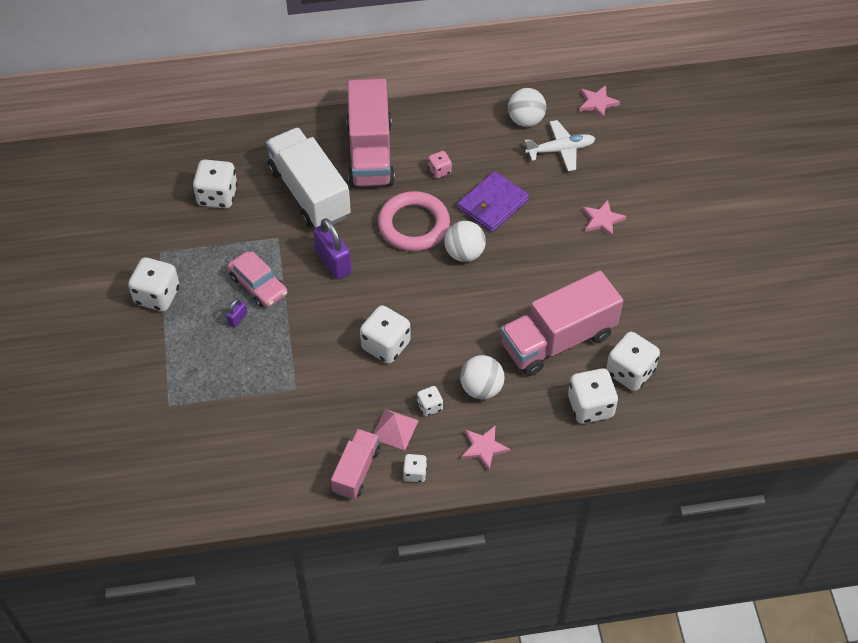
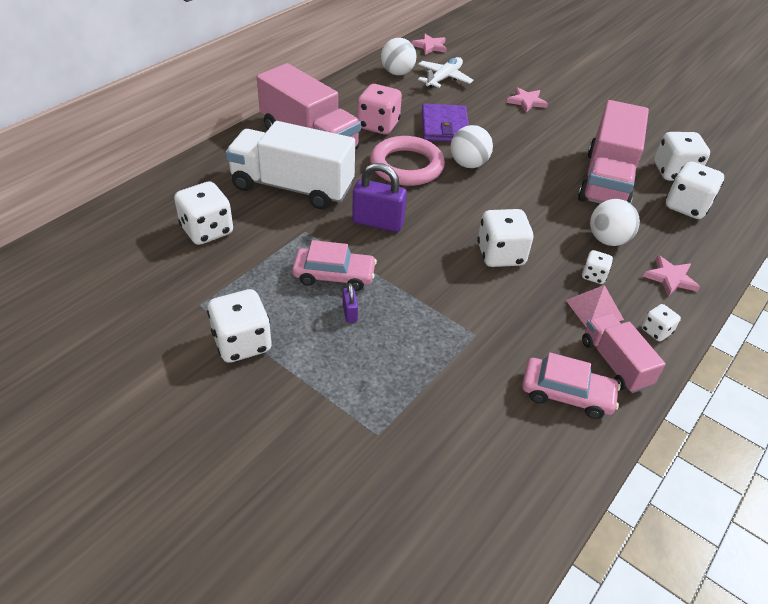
camera: 45 degrees left, 10 degrees down
(300, 465) = (566, 394): none -> pink car
(439, 171) = (378, 125): pink dice -> pink dice, size x1.89

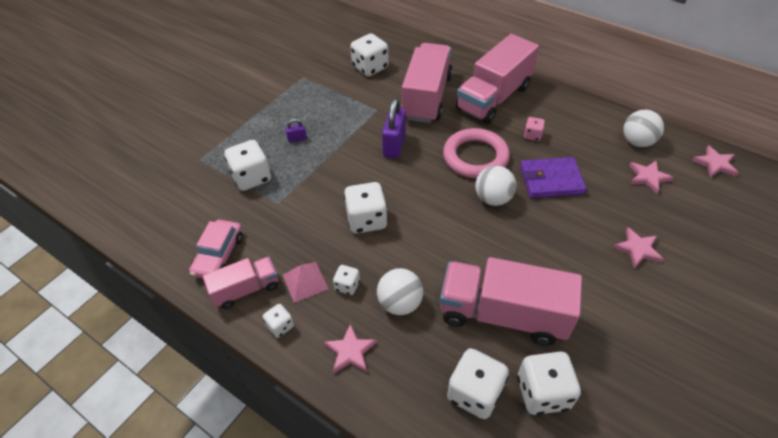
camera: 90 degrees right, 5 degrees up
(242, 343) = (271, 97): white dice -> white dice (252, 177)
(292, 187) = (427, 97): white truck -> pink truck
(334, 275) = (333, 128): pink car -> none
(378, 125) = (532, 135): pink dice -> pink dice, size x0.53
(444, 78) = (648, 177): white plane -> pink star

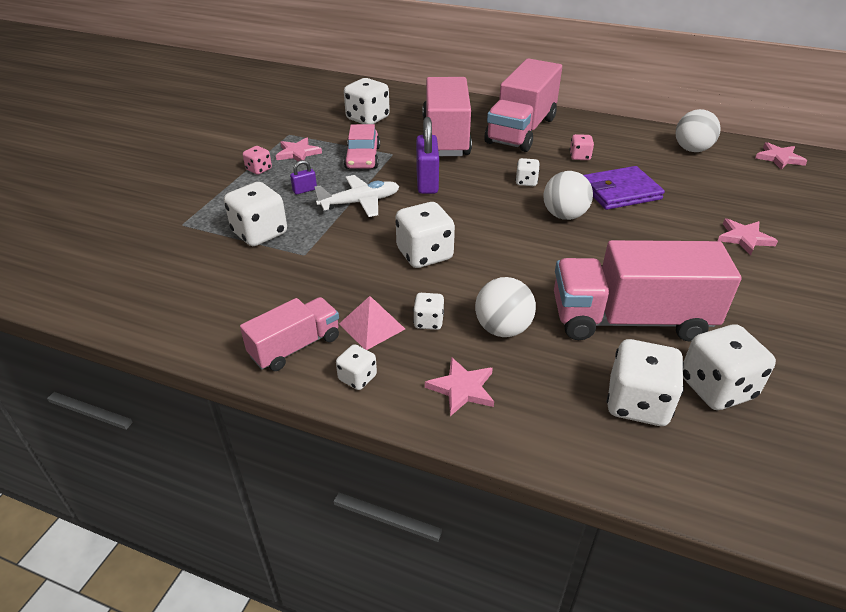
camera: 15 degrees left, 10 degrees down
(219, 255) = (244, 316): pink car -> pink car (362, 157)
(269, 112) = (259, 169): none -> pink dice
(335, 158) = (360, 202): none -> white plane
(475, 157) = (526, 182): pink ring -> white dice
(648, 177) = (720, 177): pink star -> pink star (298, 153)

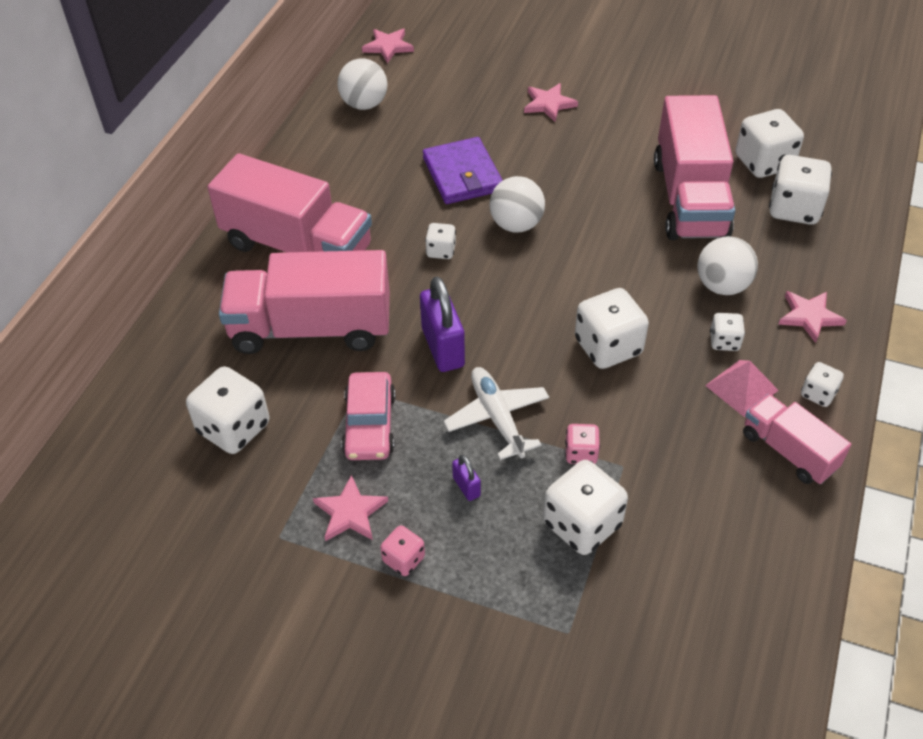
camera: 90 degrees left, 10 degrees up
(362, 157) = (369, 424): pink car -> pink car turned 90 degrees clockwise
(427, 182) = (443, 347): purple padlock -> purple padlock turned 75 degrees clockwise
(579, 156) = (377, 198): pink dice -> pink dice (581, 453)

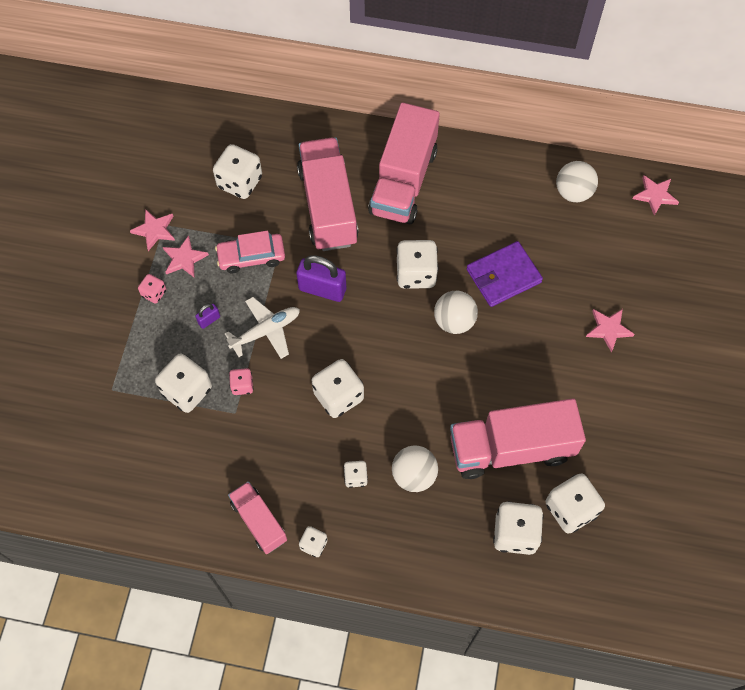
camera: 80 degrees right, 15 degrees up
(441, 251) = (416, 274): white dice -> white dice, size x1.89
(443, 347) = (322, 289): purple padlock -> purple padlock turned 45 degrees clockwise
(741, 388) = (312, 489): pink pyramid -> none
(788, 451) = (259, 521): pink truck -> pink truck turned 75 degrees counterclockwise
(809, 316) = (391, 541): pink star -> pink star (154, 230)

